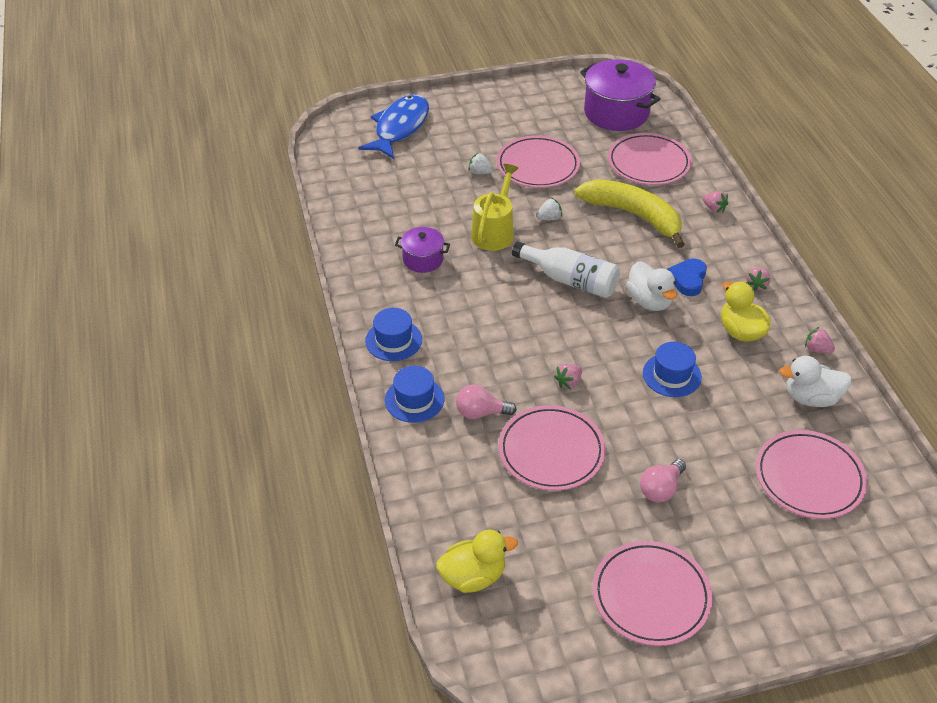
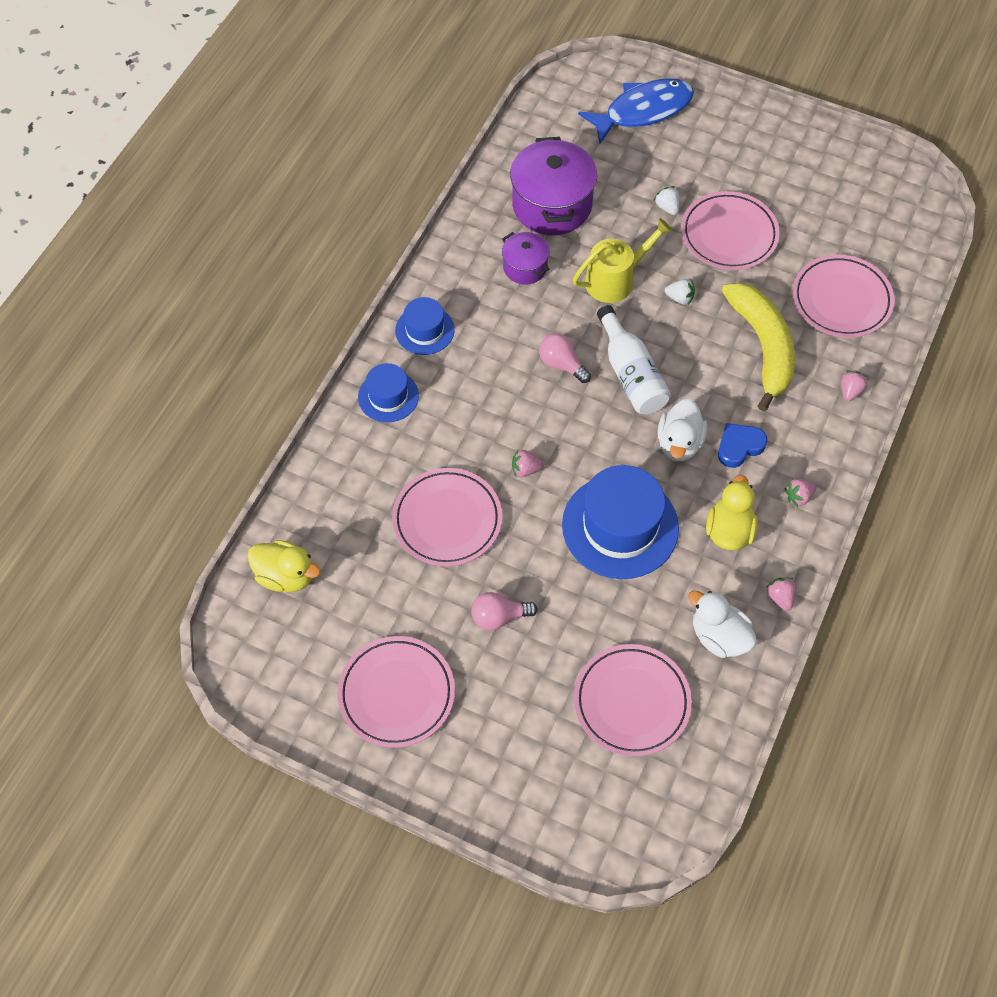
camera: 40 degrees right, 15 degrees up
(481, 413) = (427, 445): pink light bulb -> pink light bulb (561, 364)
(616, 113) = (873, 222): purple pot -> purple pot (552, 205)
(671, 375) = (620, 526): blue hat -> blue hat, size x1.82
(714, 209) = (850, 391): pink strawberry -> pink strawberry turned 150 degrees counterclockwise

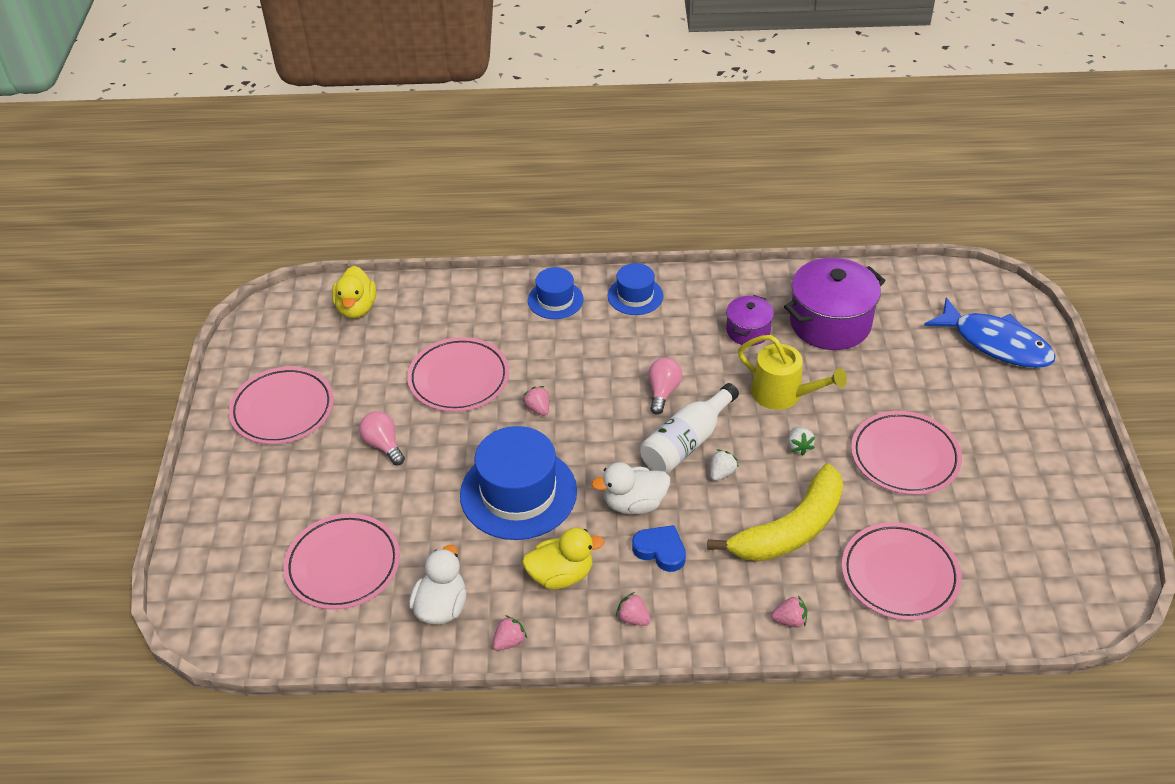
camera: 65 degrees right, 15 degrees down
(667, 207) = (897, 400): white strawberry -> white strawberry (721, 473)

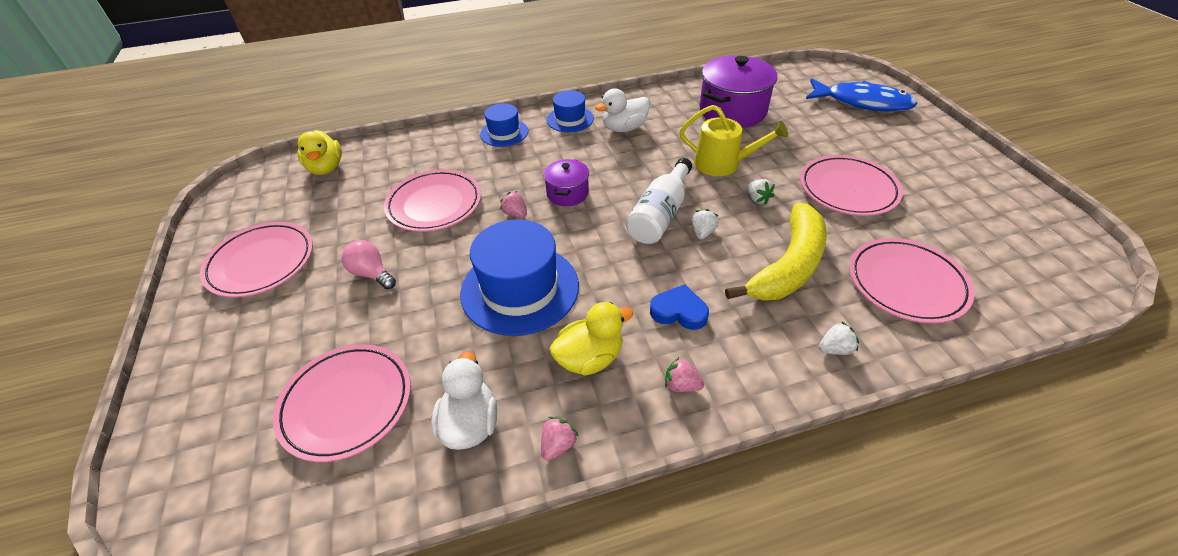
camera: 15 degrees left, 0 degrees up
(634, 504) = (635, 275): white duck -> white duck (624, 128)
(663, 392) = (622, 181): pink light bulb -> none
(748, 331) = (672, 127): purple pot -> purple pot (567, 193)
(789, 620) = (835, 349): pink strawberry -> white strawberry

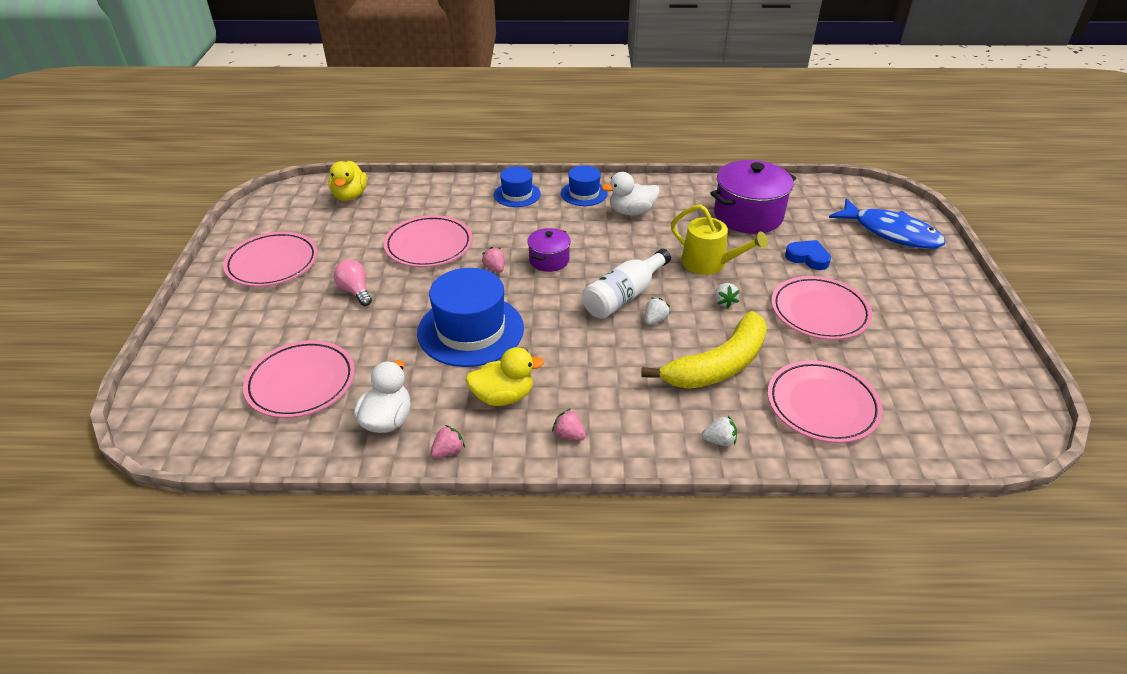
camera: 15 degrees right, 5 degrees down
(679, 311) = (597, 379): blue heart -> blue heart (808, 258)

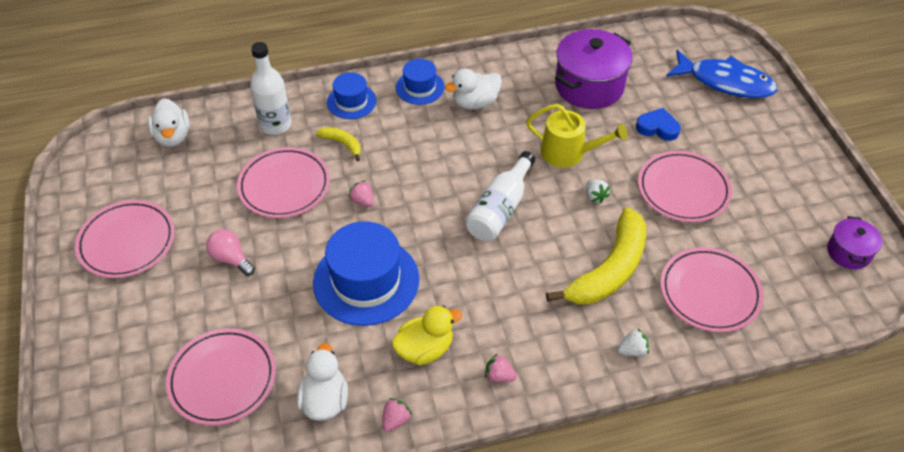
camera: 15 degrees left, 10 degrees up
(350, 196) = (173, 136): yellow duck -> white duck
(442, 201) = (276, 125): none -> white bottle
(495, 223) = (342, 144): none -> yellow banana
(549, 260) = (413, 180): purple pot -> purple pot (848, 252)
(655, 320) = (537, 231): white strawberry -> none

